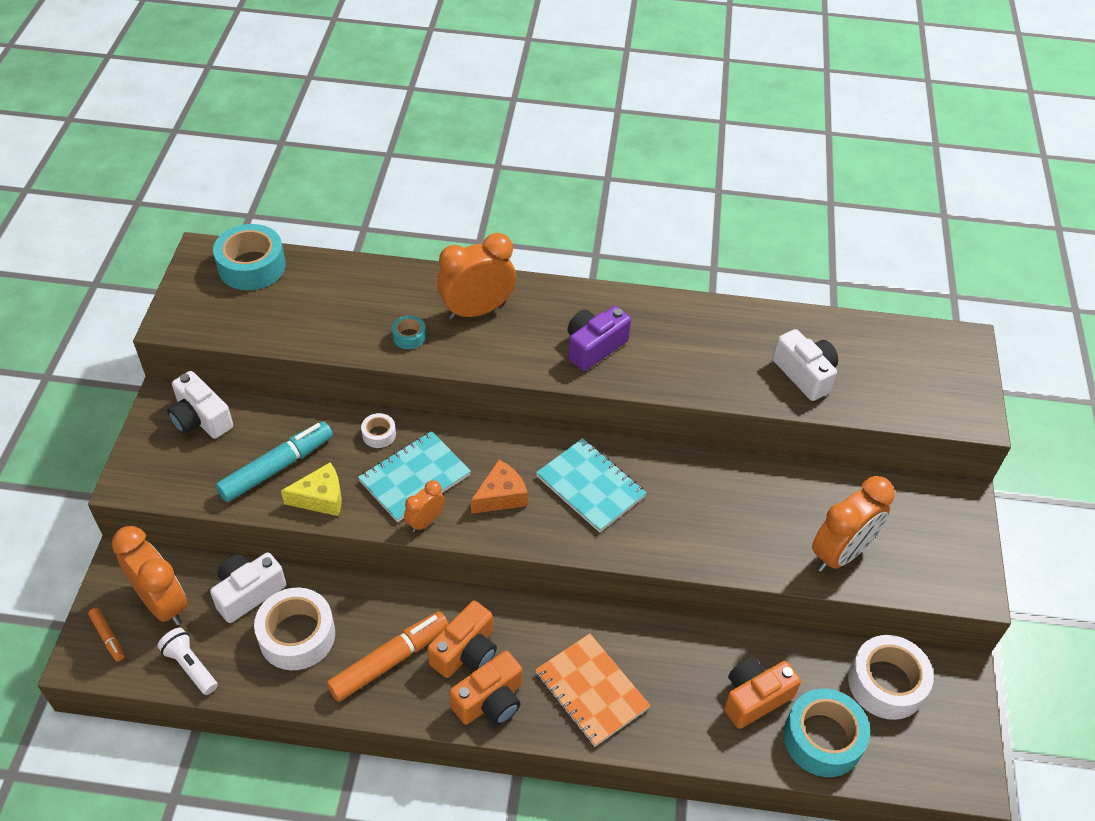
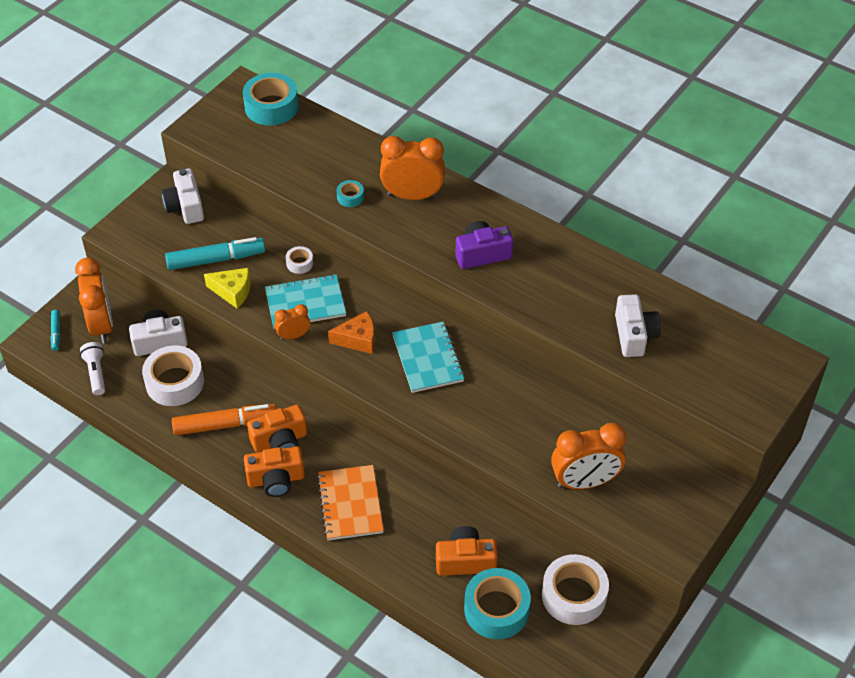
camera: 30 degrees right, 0 degrees up
(108, 637) = (56, 333): orange marker -> turquoise marker

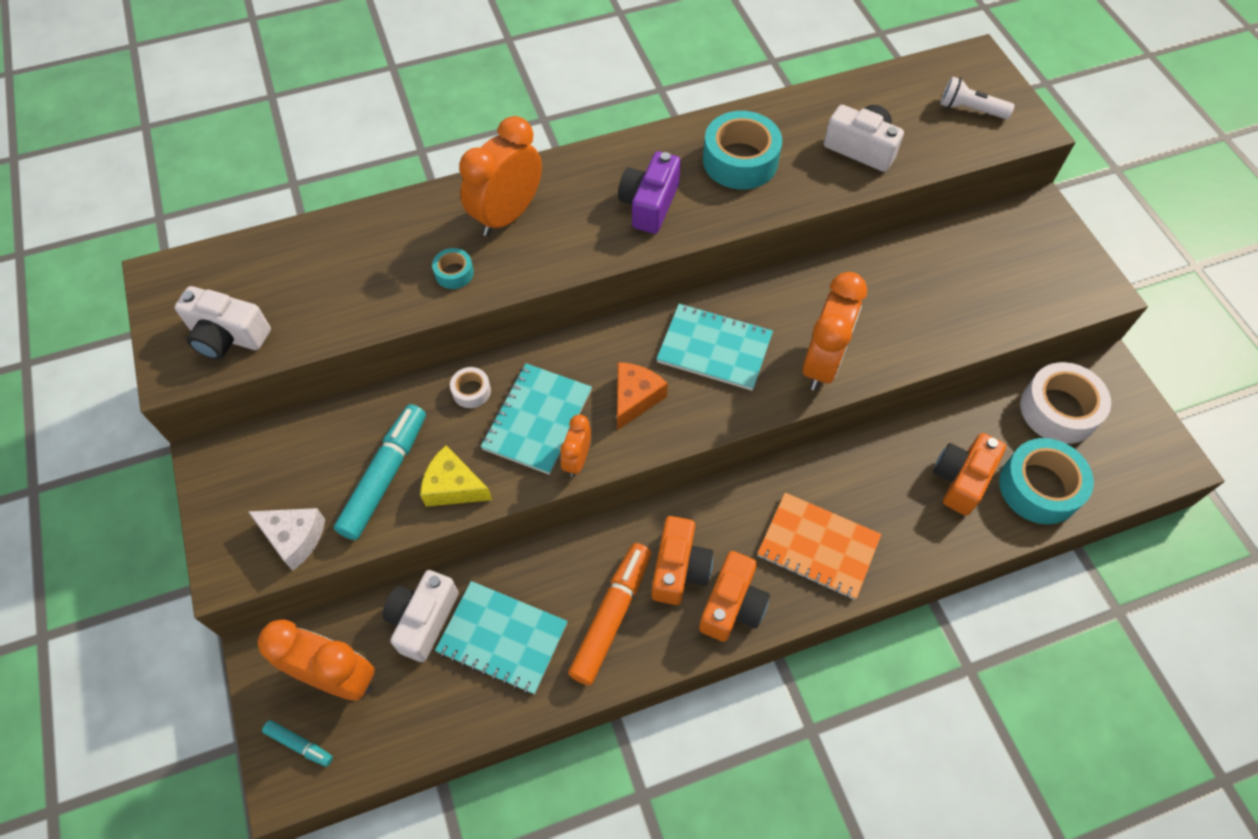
camera: 55 degrees left, 10 degrees up
(96, 373) = (411, 728): white flashlight -> white flashlight (970, 109)
(151, 246) = (294, 538): none -> white cheese
(174, 382) = (502, 638): white tape -> turquoise notebook
(185, 207) = (266, 462): white camera -> white camera (228, 336)
(233, 291) = (453, 486): yellow cheese -> yellow cheese turned 120 degrees counterclockwise
(271, 107) = (228, 268): turquoise tape -> turquoise tape (740, 161)
(585, 482) = (974, 309): orange clock -> orange clock (822, 363)

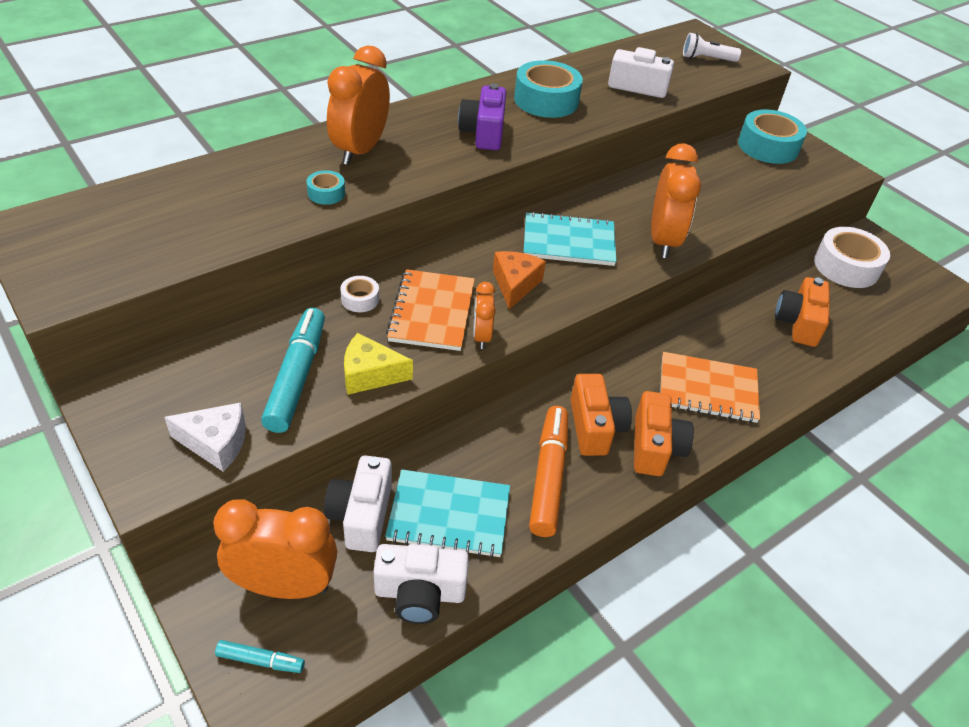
camera: 20 degrees left, 15 degrees down
(228, 336) = (109, 263): white camera -> white camera (420, 593)
(537, 420) = (432, 312): turquoise notebook -> orange notebook
(1039, 487) = (859, 319): turquoise tape -> turquoise tape (768, 146)

